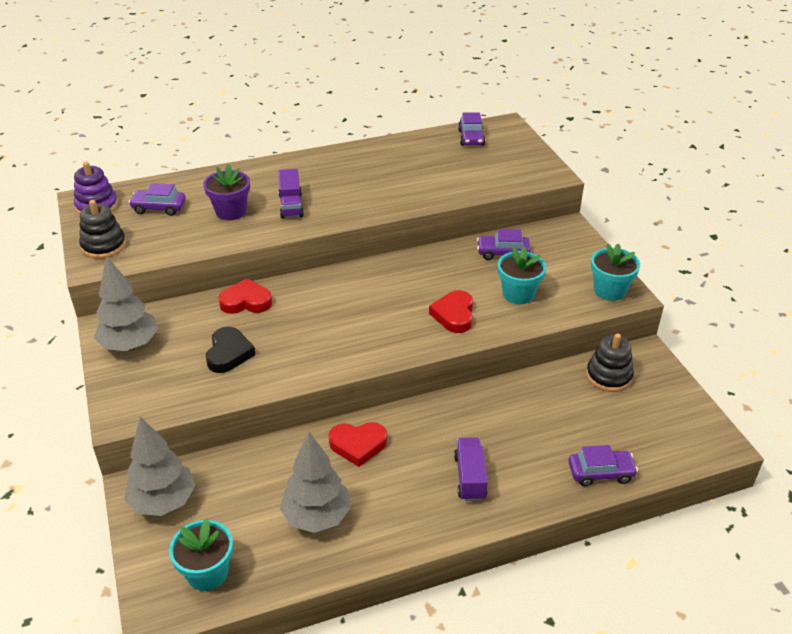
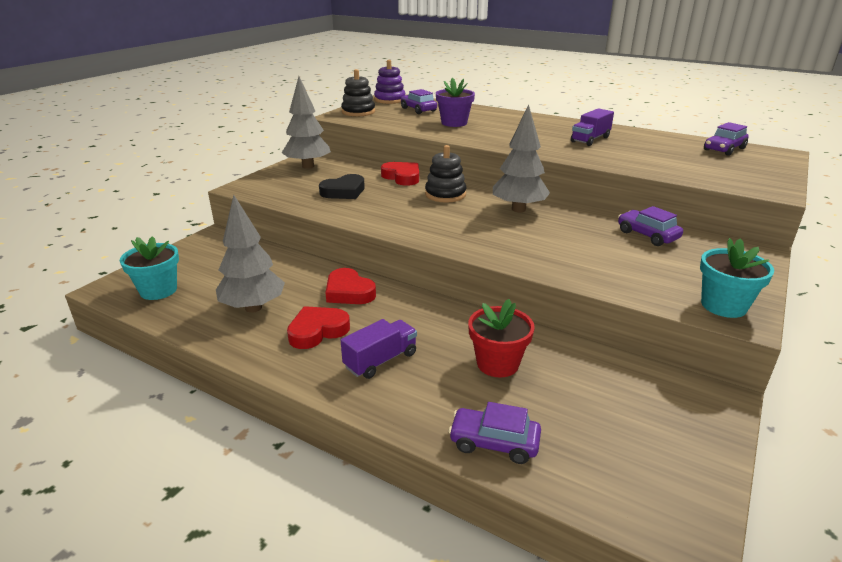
camera: 50 degrees right, 10 degrees down
(163, 502) = (210, 249): grey tree -> grey tree (518, 209)
(291, 205) = (497, 132): purple truck -> purple truck (590, 139)
(454, 315) = (527, 246): red heart -> red heart (317, 331)
(518, 294) = (612, 262): turquoise flower pot -> none
(530, 421) = (497, 363): none -> red flower pot
(600, 473) = (494, 443): purple car -> purple car turned 150 degrees clockwise
(608, 376) = (638, 386): black stacking toy -> black stacking toy (445, 194)

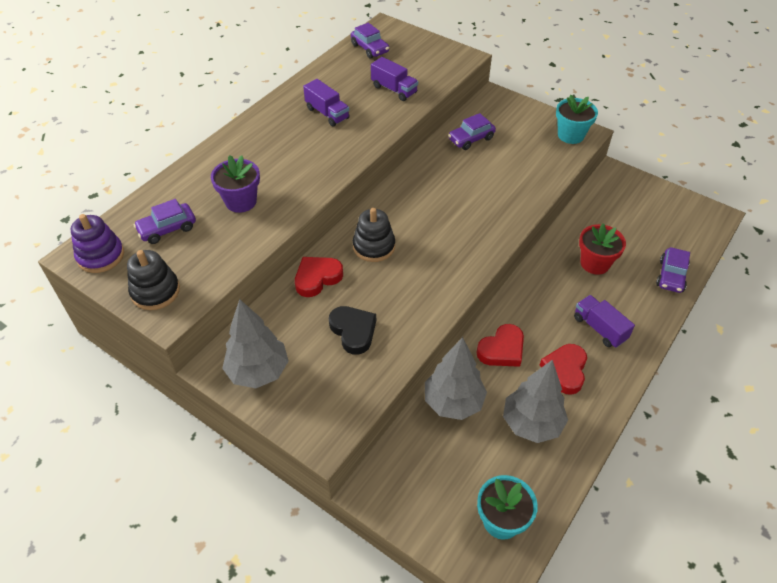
camera: 85 degrees left, 20 degrees up
(317, 331) = (565, 370): red heart -> red heart turned 45 degrees clockwise
(518, 209) = (415, 200): grey tree -> grey tree (453, 402)
(658, 161) = (394, 89): none -> purple truck

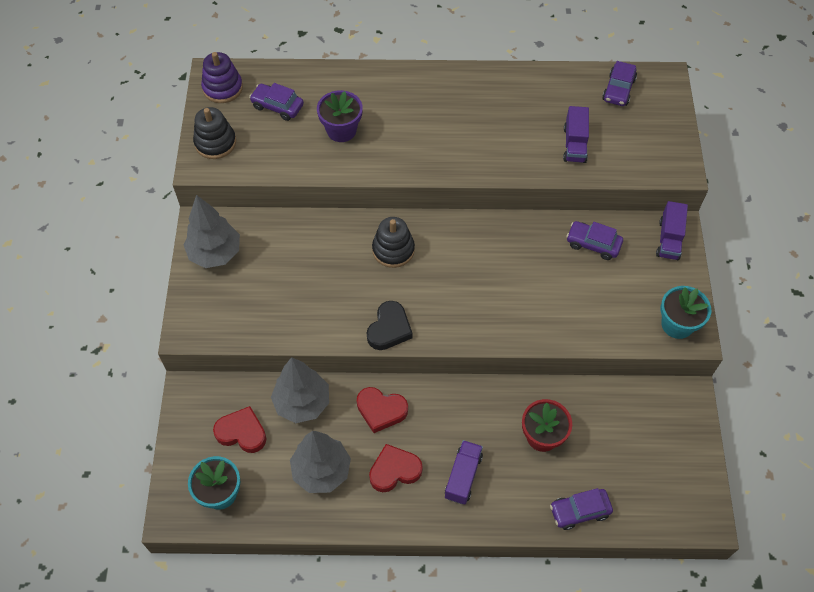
camera: 55 degrees right, 10 degrees up
(317, 278) = (329, 232): red heart -> red heart (242, 432)
(327, 113) = (495, 117): purple truck -> purple truck (669, 239)
(353, 331) = (295, 290): black heart -> black heart (389, 329)

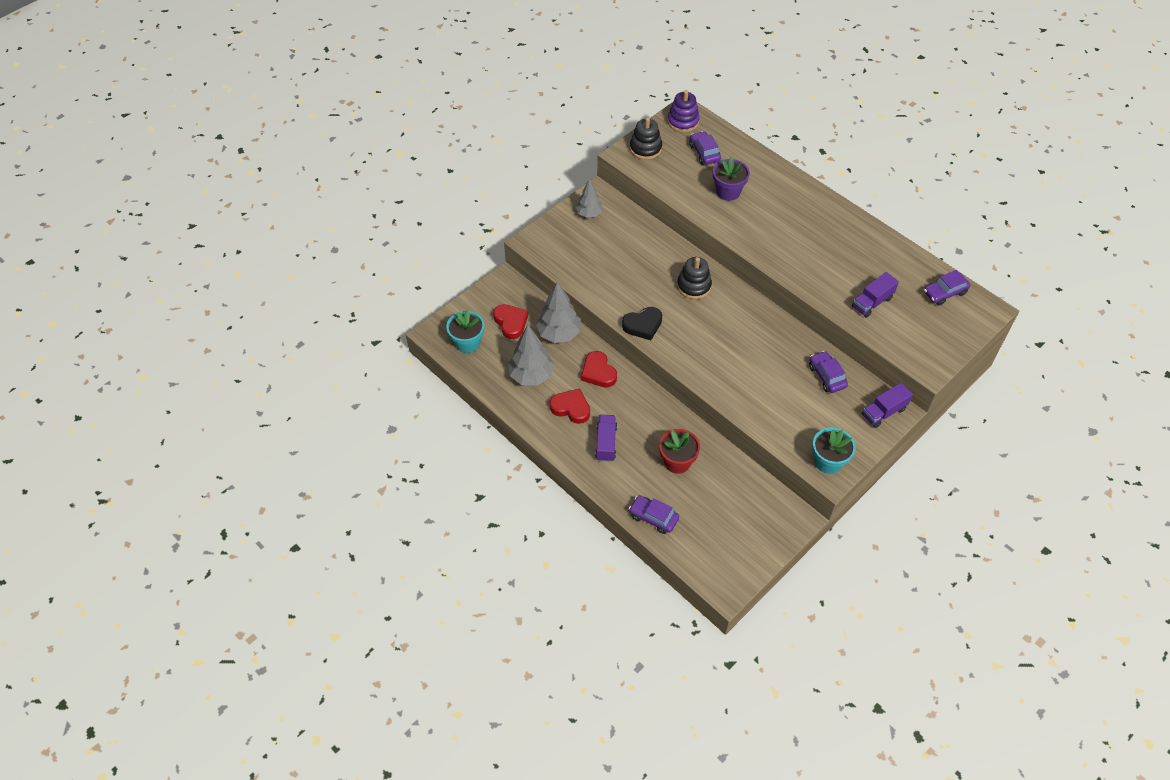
camera: 45 degrees right, 5 degrees down
(215, 253) = (589, 213): grey tree -> grey tree, size x0.63
(463, 476) = (606, 443): purple truck -> purple truck turned 60 degrees counterclockwise

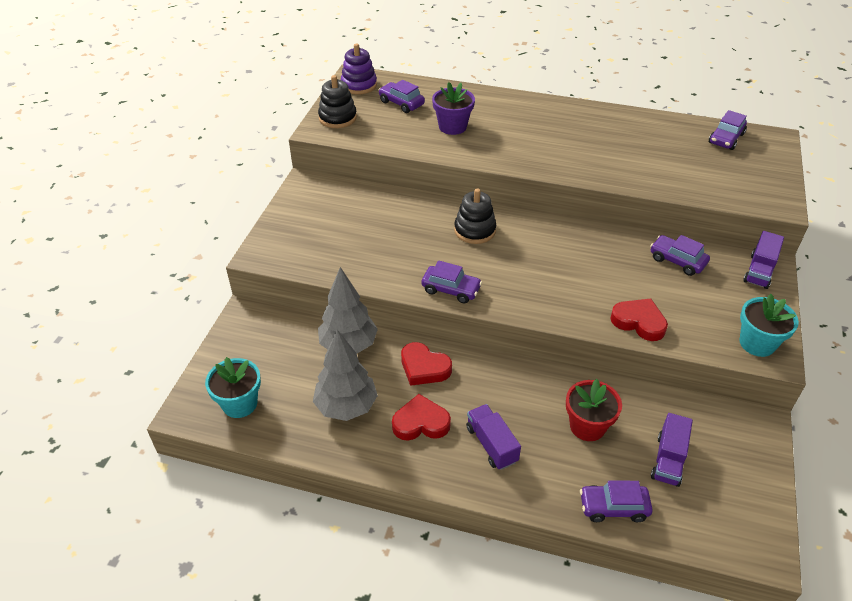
camera: 30 degrees left, 10 degrees down
(511, 322) = (281, 357): red heart -> red heart (639, 322)
(589, 213) = (309, 204): grey tree -> none
(643, 325) = (451, 289): black heart -> purple car
(872, 302) = (673, 170): purple truck -> purple truck (668, 460)

